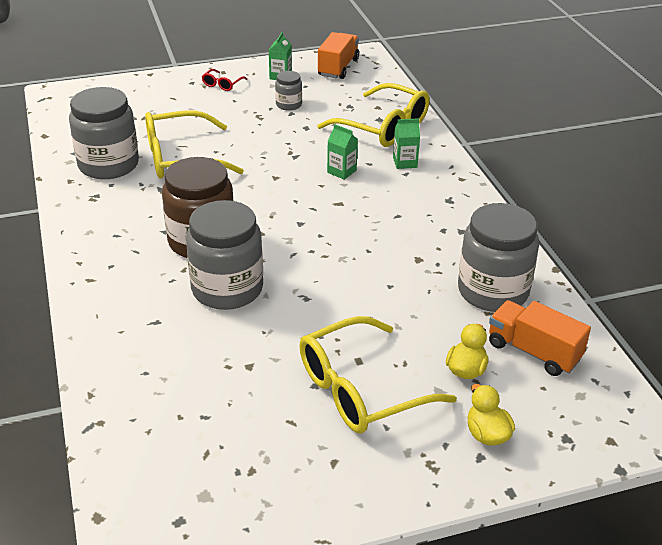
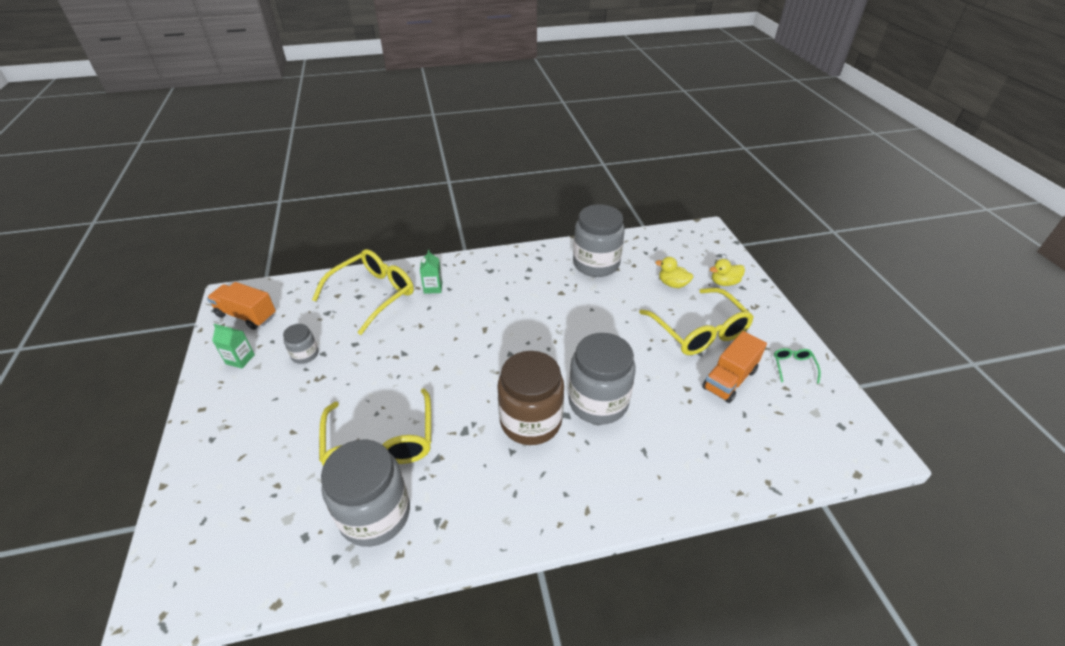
camera: 85 degrees left, 5 degrees up
(222, 84) = (232, 409): red glasses -> none
(295, 489) = (793, 366): none -> green glasses
(341, 171) = (437, 324): green carton -> none
(533, 351) = (652, 256): orange truck -> orange truck (729, 379)

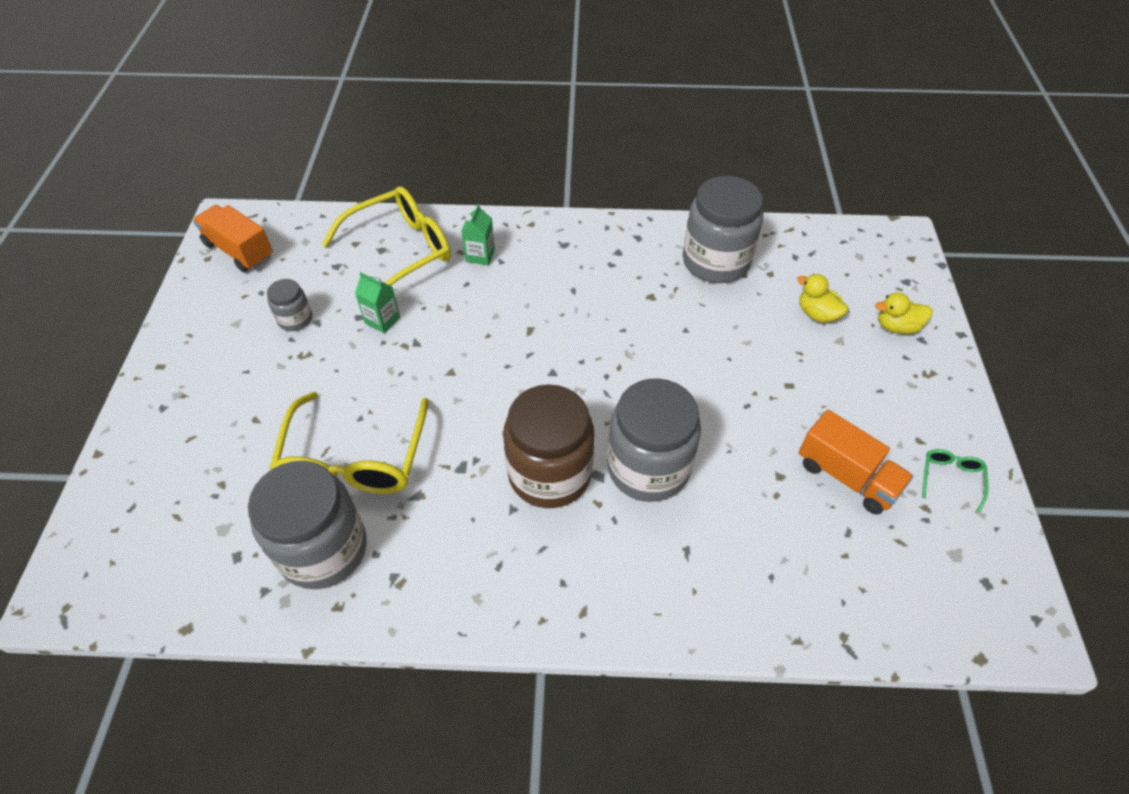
camera: 15 degrees right, 10 degrees up
(240, 359) = (218, 309): green carton -> green carton (382, 320)
(699, 331) = (829, 395): yellow glasses -> none
(729, 379) = (846, 476): orange truck -> orange truck turned 105 degrees counterclockwise

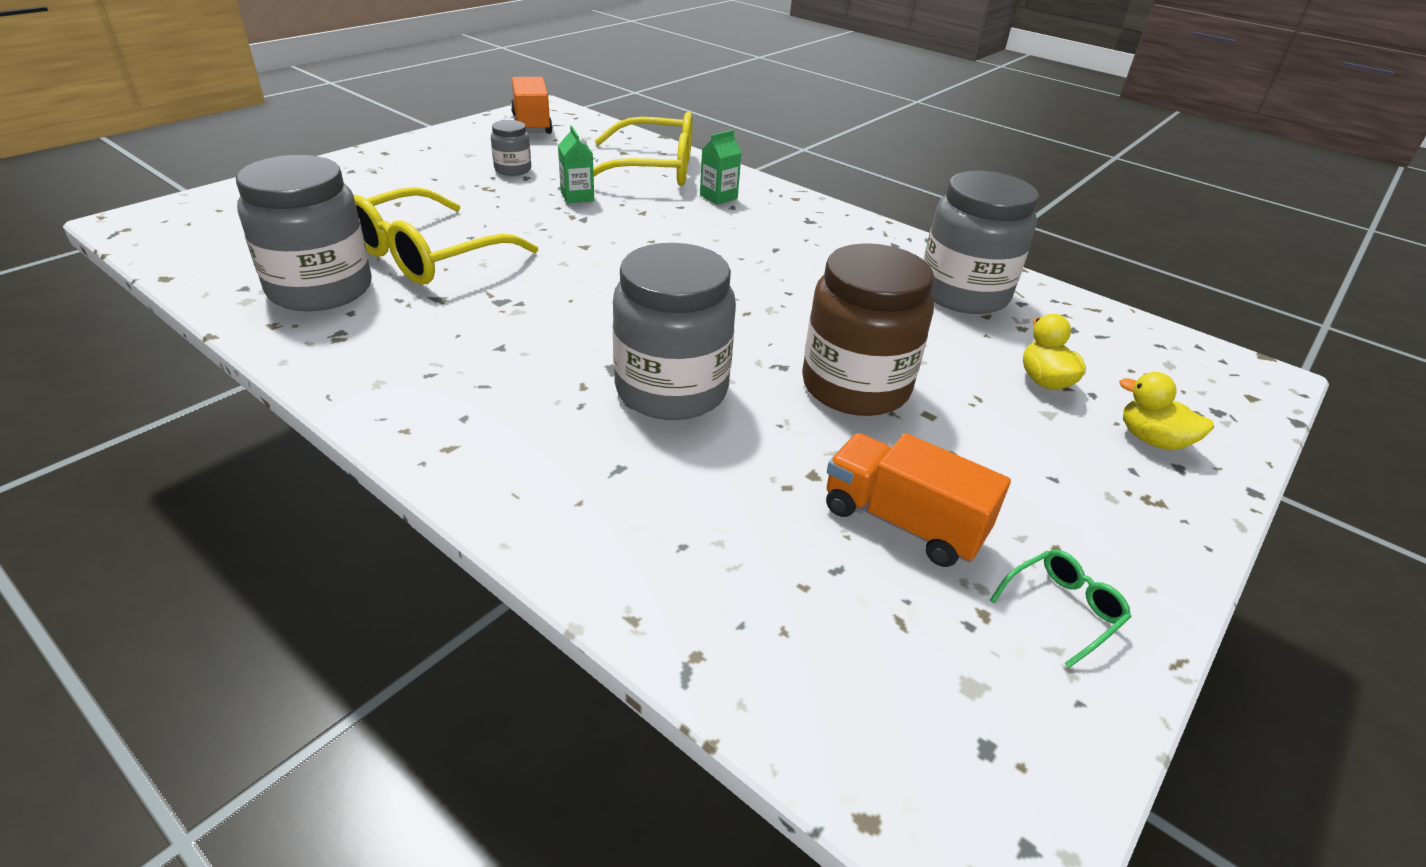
camera: 35 degrees right, 15 degrees down
(550, 473) = (569, 344): brown jar -> brown jar (855, 386)
(846, 476) = (902, 522): orange truck -> orange truck turned 135 degrees clockwise

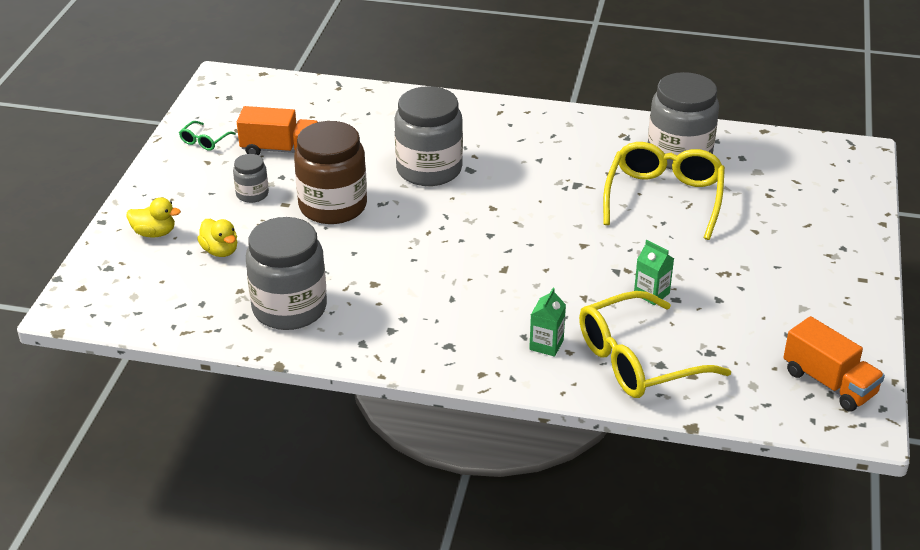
camera: 155 degrees right, 0 degrees up
(513, 169) = (742, 304): grey jar -> grey jar (252, 194)

